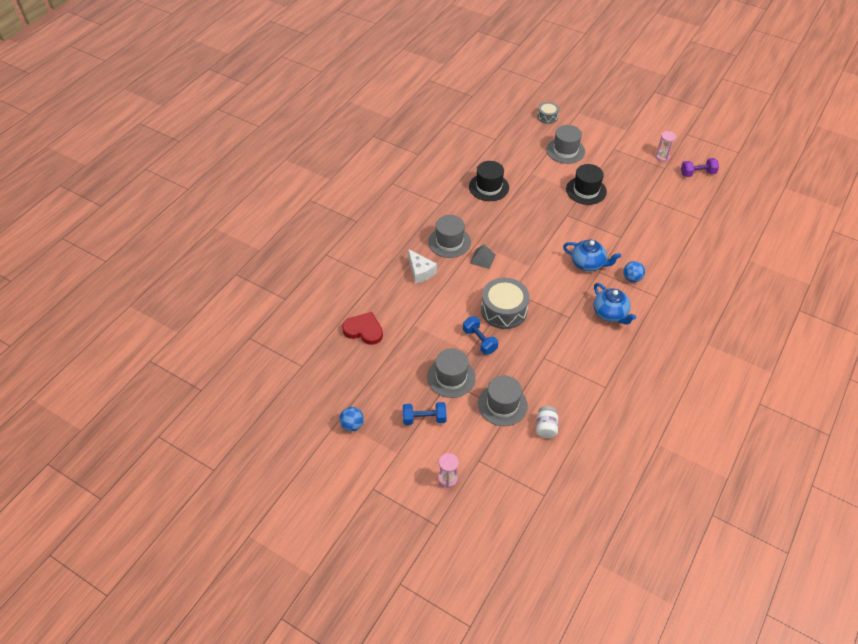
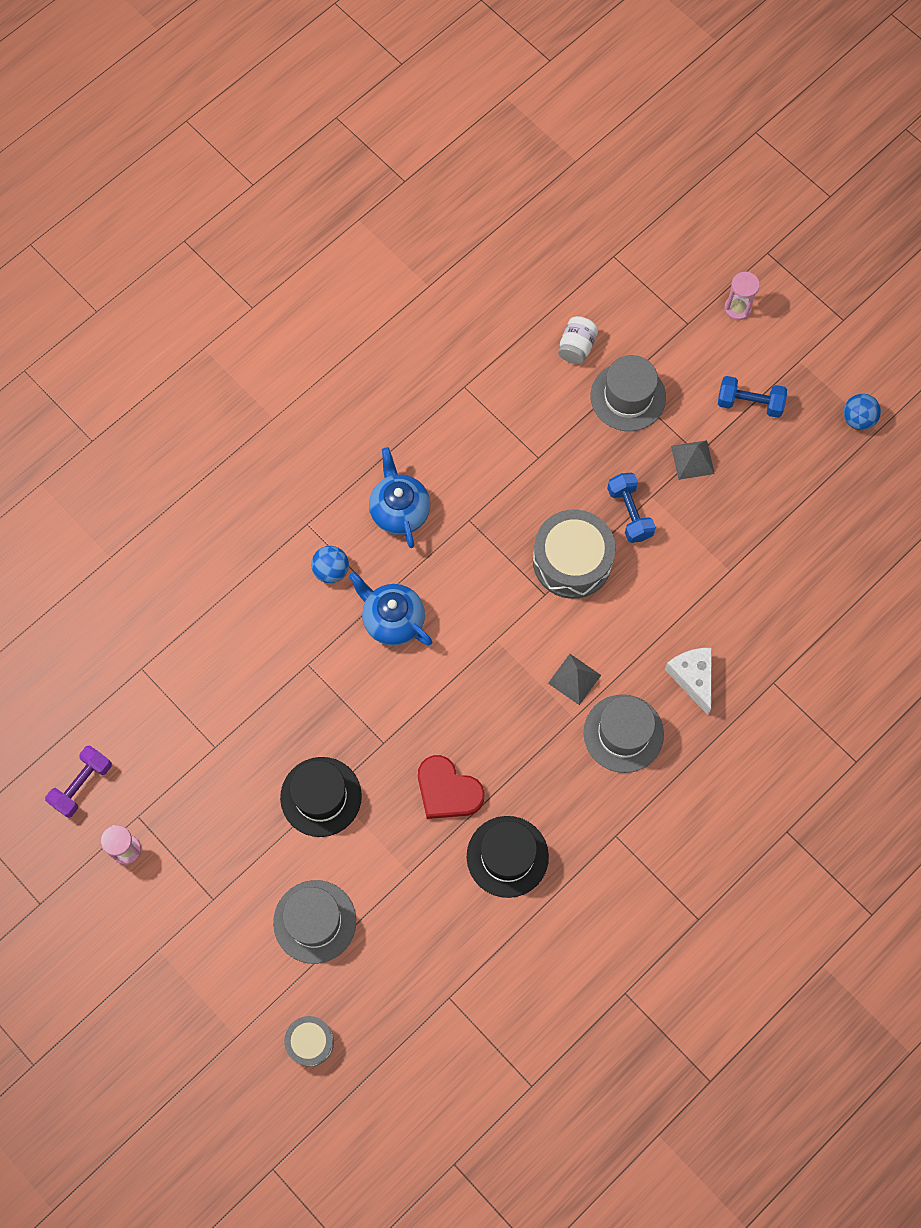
camera: 165 degrees left, 20 degrees up
(364, 330) = (813, 580): red heart -> red heart (447, 790)
(451, 377) = (692, 460): grey hat -> grey pyramid
(697, 173) = (82, 785): purple dumbbell -> purple dumbbell turned 60 degrees counterclockwise

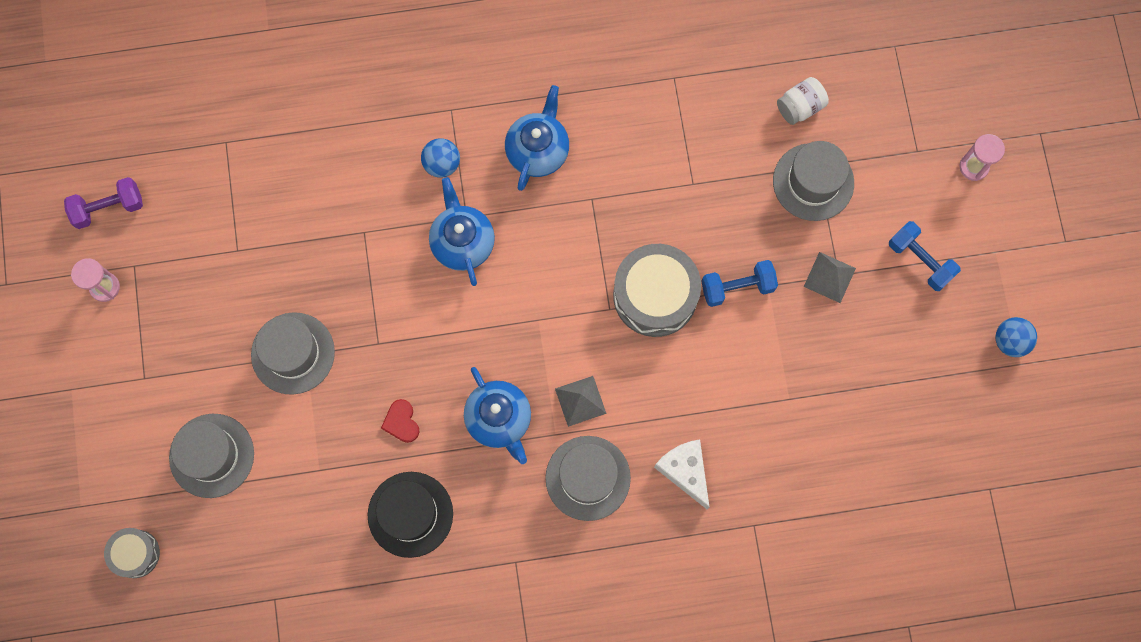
camera: 35 degrees right, 5 degrees up
(321, 796) = (293, 353): black hat -> grey hat
(447, 790) = (401, 422): red heart -> red heart, size x0.57
(522, 736) = (499, 419): none -> blue teapot
(629, 513) = (737, 287): blue dumbbell -> blue dumbbell turned 60 degrees clockwise
(692, 677) = (685, 471): white cheese -> white cheese turned 45 degrees counterclockwise

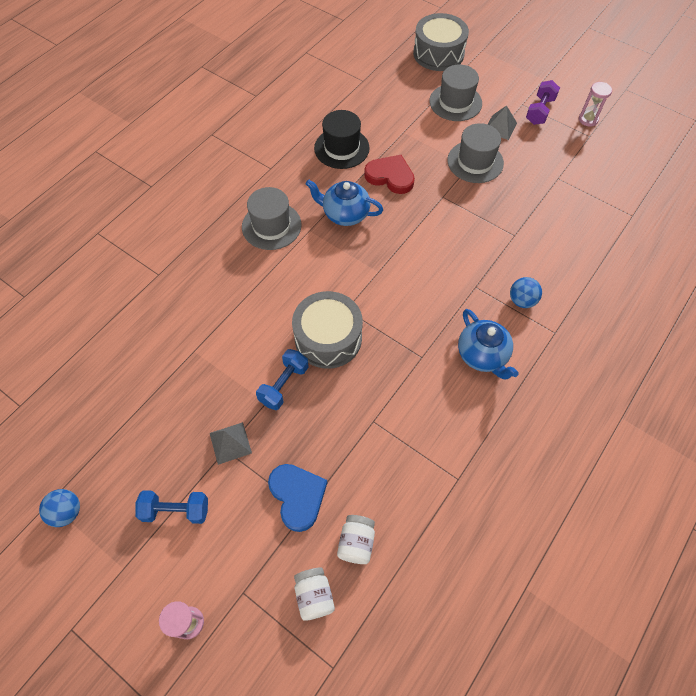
camera: 135 degrees right, 15 degrees down
(108, 208) = (635, 147): purple dumbbell -> purple dumbbell (539, 111)
(135, 553) = (438, 53): grey drum -> grey drum, size x1.82
(401, 422) = (390, 176): red heart -> red heart, size x1.75
(462, 242) = (461, 273): blue teapot -> none
(580, 401) = (313, 254): grey pyramid -> grey pyramid (500, 127)
(685, 471) = (222, 268): white cheese -> none
(813, 182) = (297, 496): grey hat -> blue heart
(866, 101) = (314, 596): none -> white jar

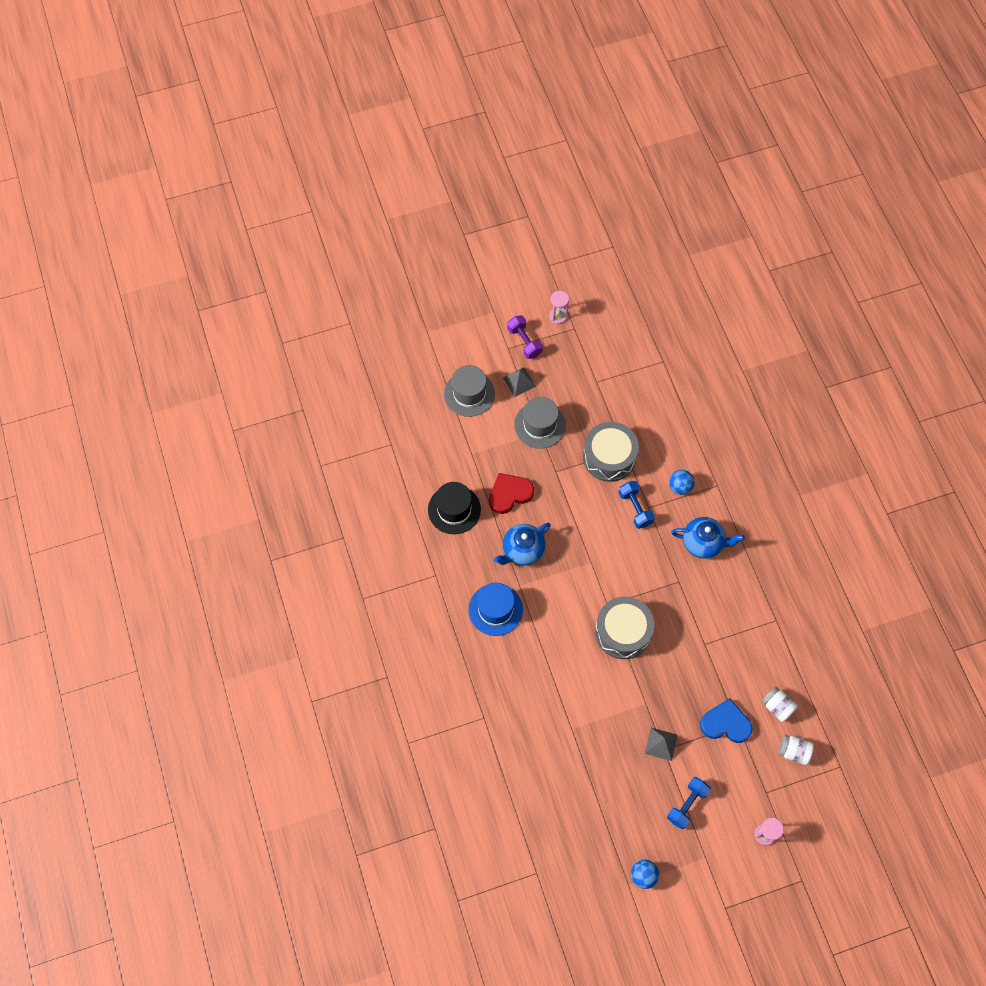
camera: 55 degrees left, 5 degrees up
(271, 226) = (495, 609): grey hat -> blue hat
(284, 385) = (640, 684): blue dumbbell -> blue dumbbell (635, 508)
(438, 53) = (405, 366): grey drum -> grey drum (609, 457)

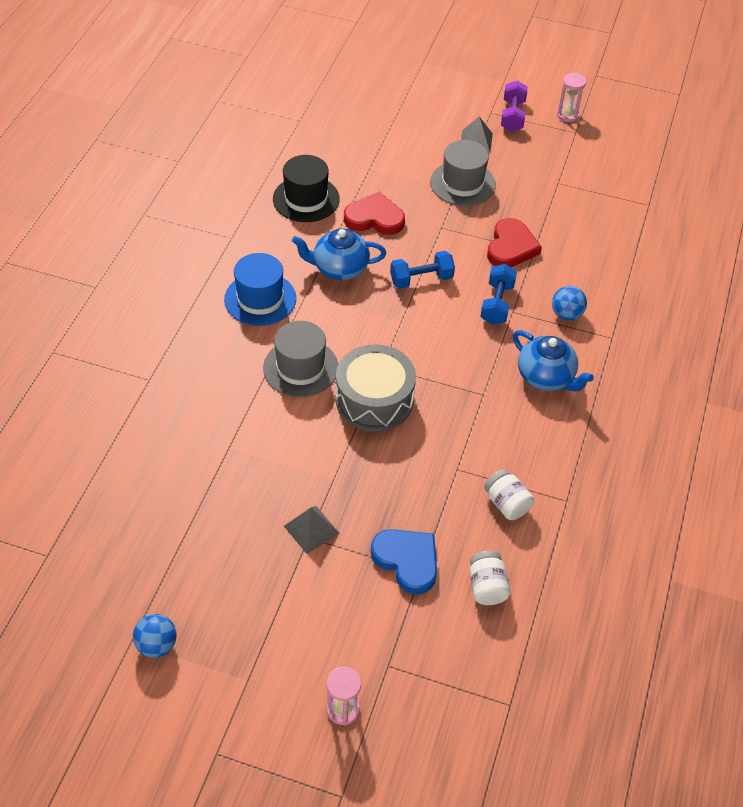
camera: 35 degrees right, 15 degrees down
(469, 393) = (416, 124): grey hat -> grey hat (300, 368)
(609, 457) = (511, 247): grey drum -> red heart
(687, 804) = (280, 610): blue dumbbell -> blue dumbbell (421, 279)
(793, 752) = (464, 647): white jar -> white jar (506, 504)

